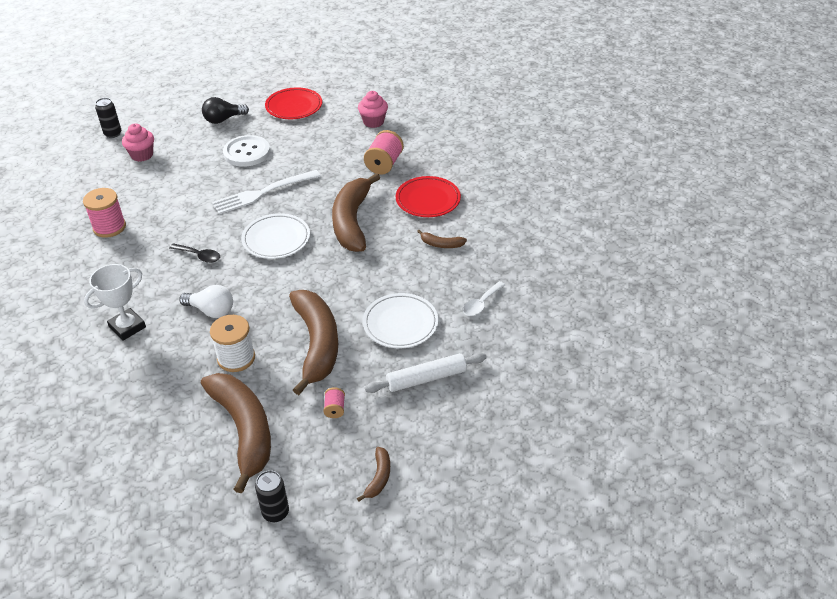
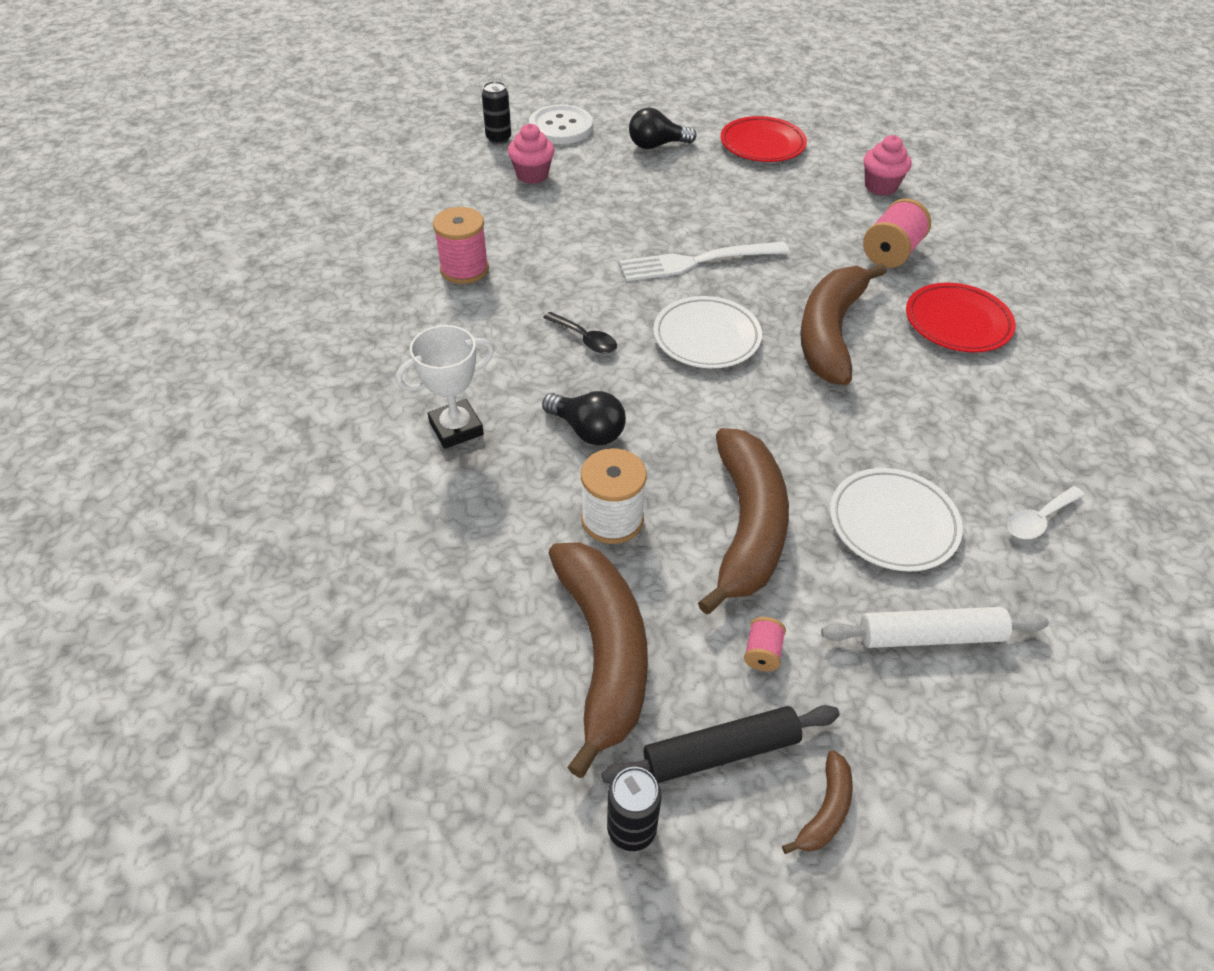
camera: 15 degrees right, 5 degrees up
(211, 311) = (587, 430): white light bulb -> black light bulb
(247, 152) = (682, 198): white button -> white button (561, 127)
(319, 464) = (721, 752): none -> black rolling pin
(441, 244) = (974, 400): brown banana -> none

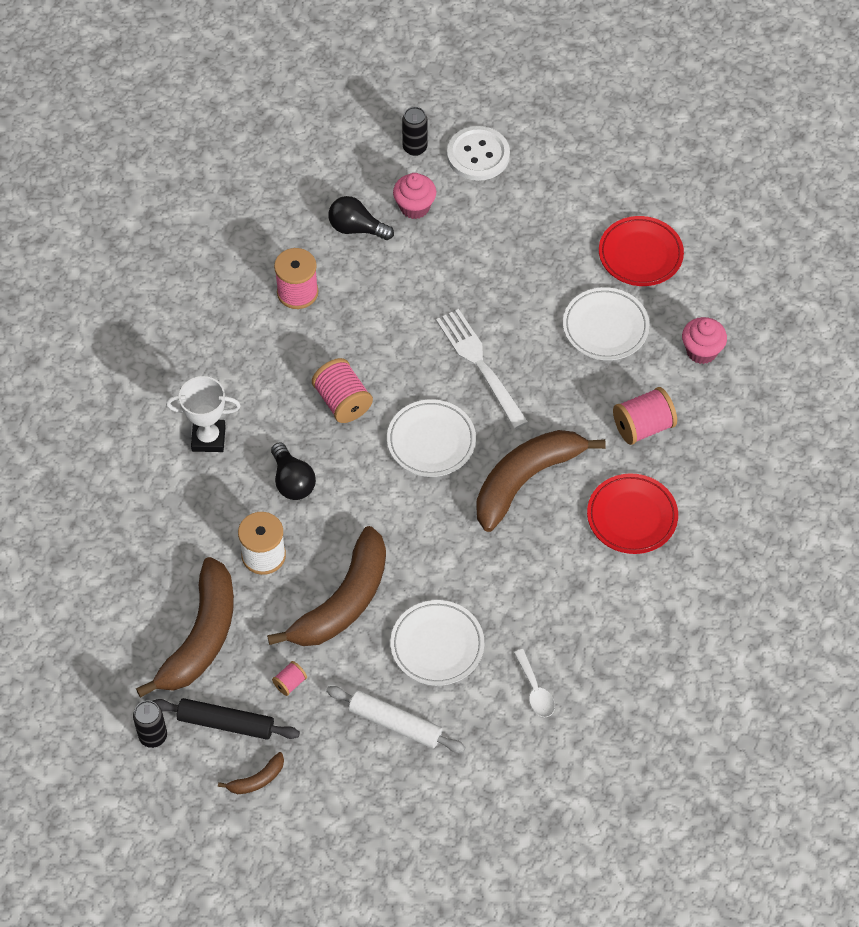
camera: 30 degrees right, 10 degrees up
(585, 339) = (342, 401): black spoon -> pink spool
(656, 145) = (545, 215): black light bulb -> black light bulb (356, 228)
(697, 262) = (480, 365): white fork -> white fork turned 45 degrees clockwise
(783, 198) = (605, 327): none -> white plate
(1039, 519) = (535, 690): white spoon -> white spoon turned 105 degrees counterclockwise

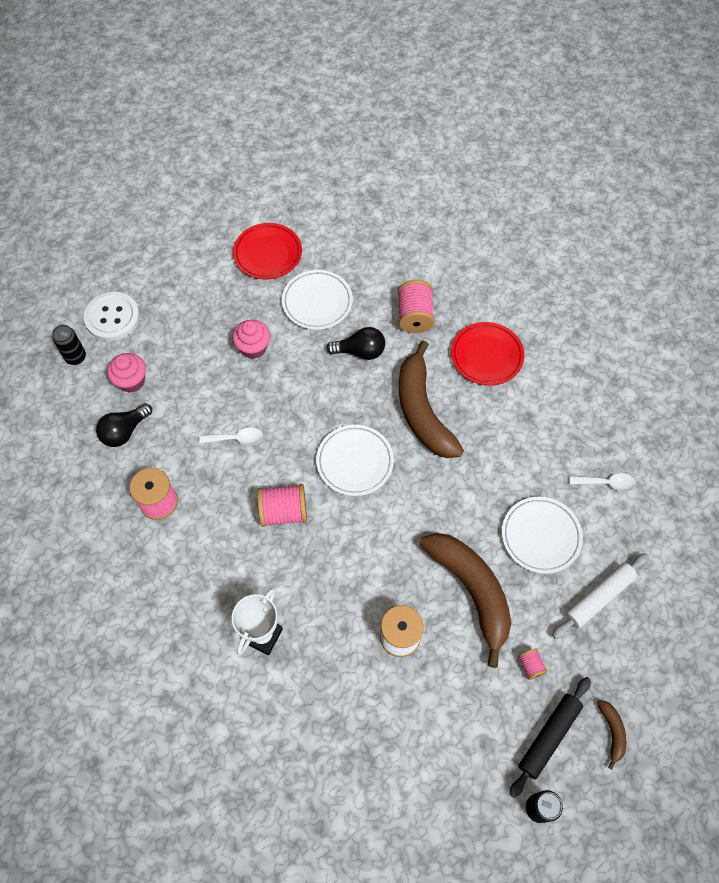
camera: 65 degrees left, 5 degrees up
(201, 637) = (457, 724): brown banana -> none
(292, 481) = (340, 583): black light bulb -> black light bulb (360, 351)
(400, 325) = (236, 439): none -> white spoon
(480, 365) = (304, 398): white fork -> none
(701, 351) = (370, 253): pink cupcake -> pink cupcake (253, 348)

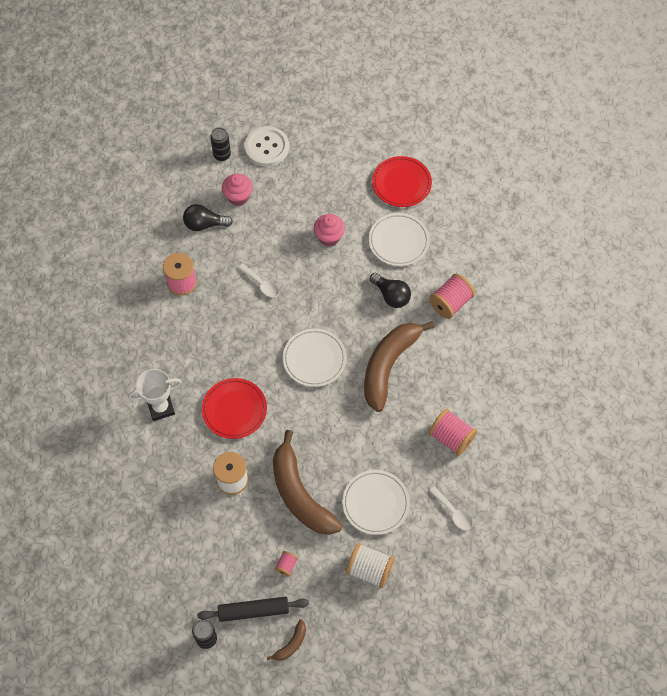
camera: 45 degrees right, 0 degrees up
(284, 512) = (243, 351): pink spool -> pink spool (451, 438)
(471, 591) = (300, 494): brown banana -> brown banana turned 135 degrees clockwise
(486, 356) = (468, 368): red plate -> red plate (234, 410)
(599, 598) = (369, 569): white rolling pin -> white spool

